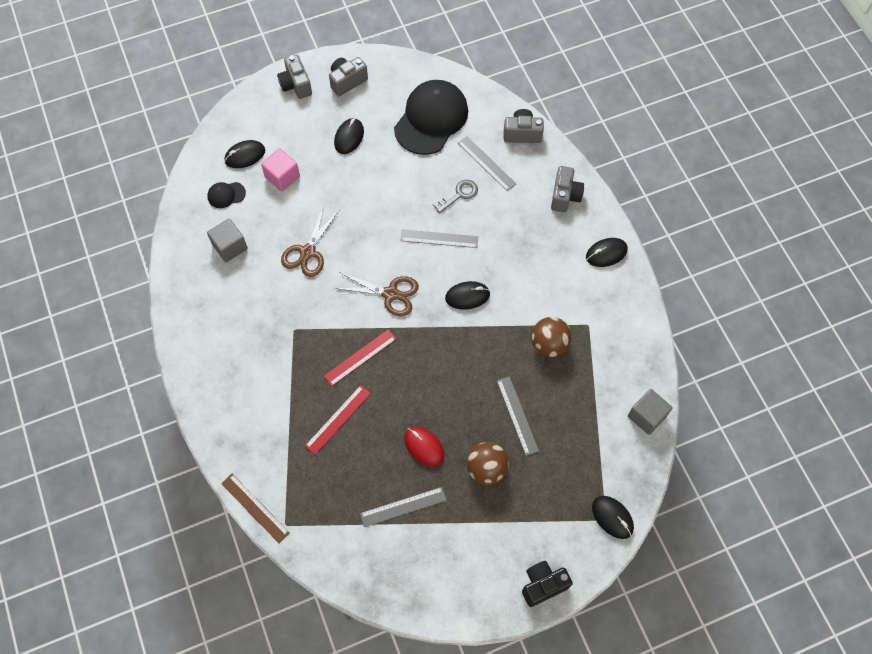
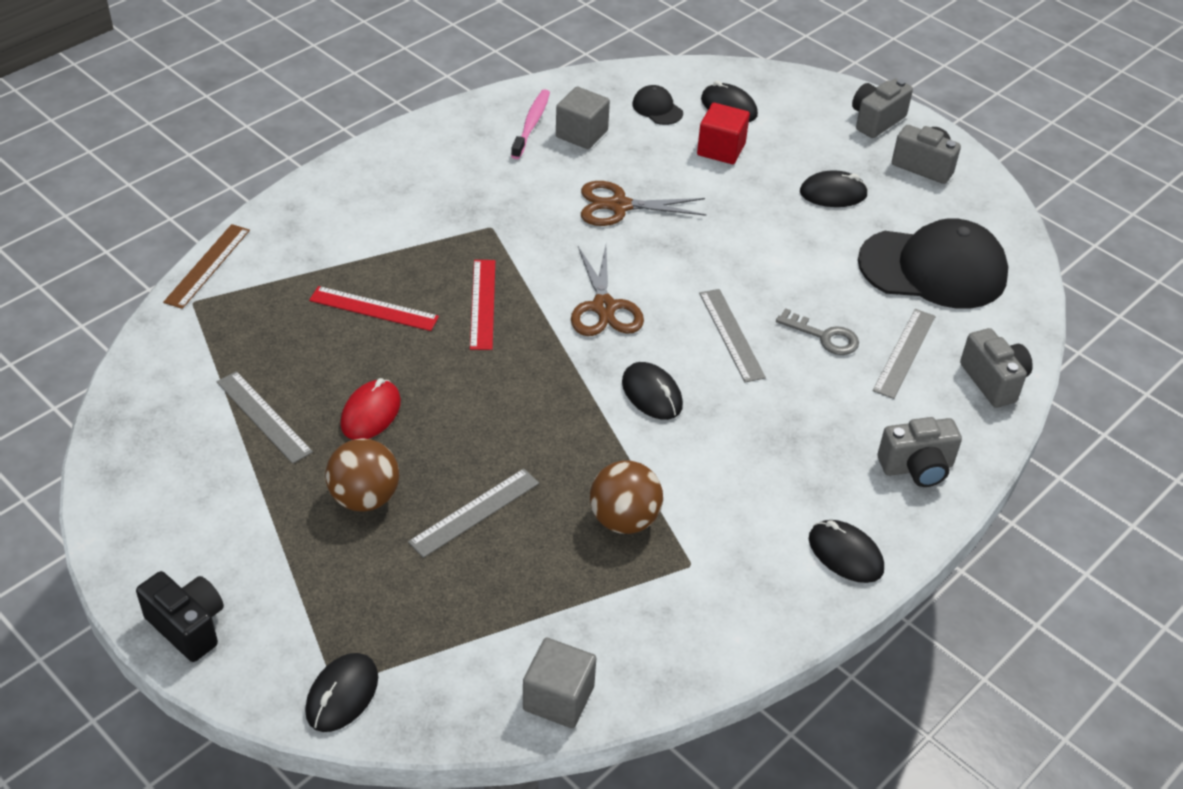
camera: 65 degrees right, 20 degrees down
(206, 272) = (531, 124): none -> pink toothbrush
(282, 177) = (721, 149): pink cube -> red cube
(360, 357) = (483, 304): red ruler -> red ruler turned 60 degrees clockwise

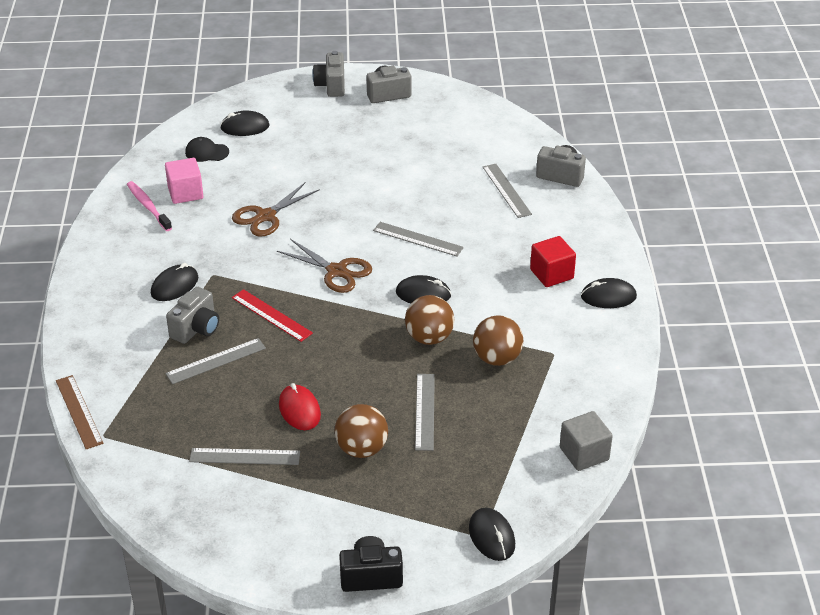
camera: 45 degrees left, 5 degrees down
(373, 309) = (216, 361): red ruler -> grey ruler
(581, 134) = (185, 193): grey cube -> pink cube
(590, 443) = (429, 338): none -> brown ball
(721, 149) = (274, 152): red cube -> red cube (551, 274)
(824, 336) = (461, 209): grey key -> none
(833, 194) = (364, 137): black mouse -> black mouse (174, 286)
(917, 467) = (583, 237): grey camera -> grey camera (196, 329)
(933, 269) = (463, 142): black cap -> none

